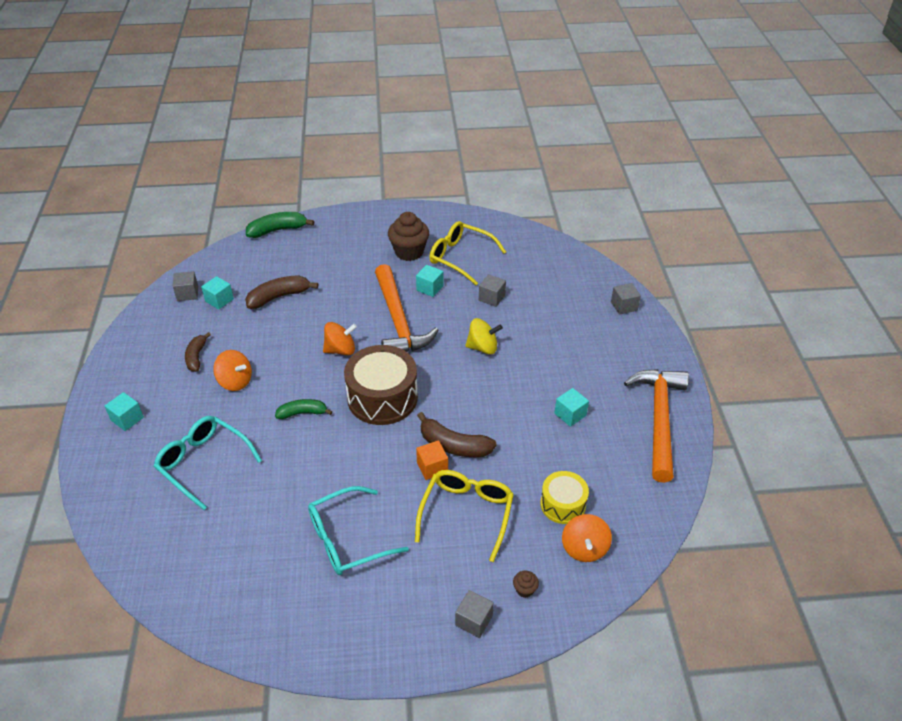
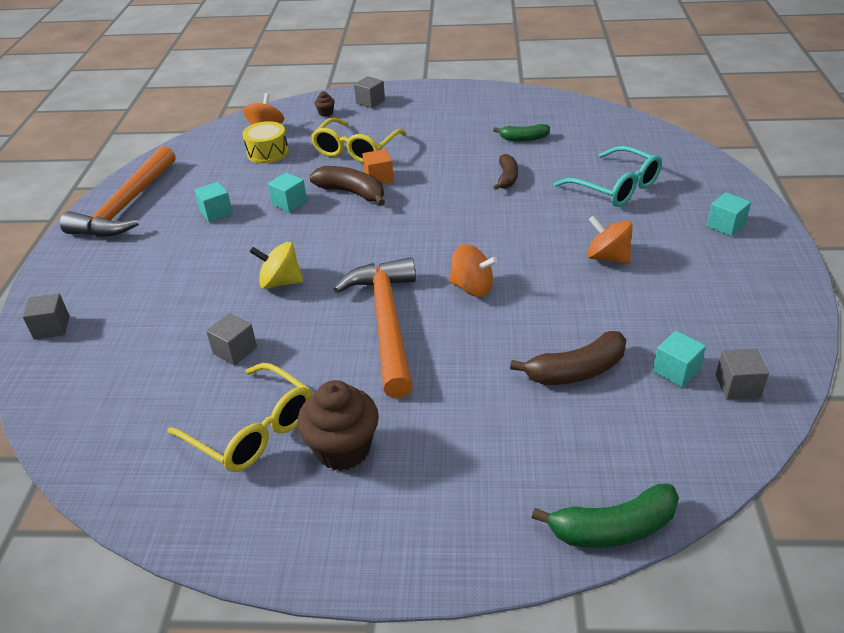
camera: 170 degrees left, 5 degrees down
(196, 357) = (673, 288): brown banana -> brown banana (507, 178)
(303, 413) = (516, 224): green banana -> green banana (523, 138)
(340, 350) = (472, 288): orange spinning top -> orange spinning top turned 150 degrees counterclockwise
(347, 539) = (465, 138): turquoise glasses -> none
(382, 398) = (421, 234): brown drum -> none
(430, 288) = (325, 372): turquoise cube -> turquoise cube (289, 203)

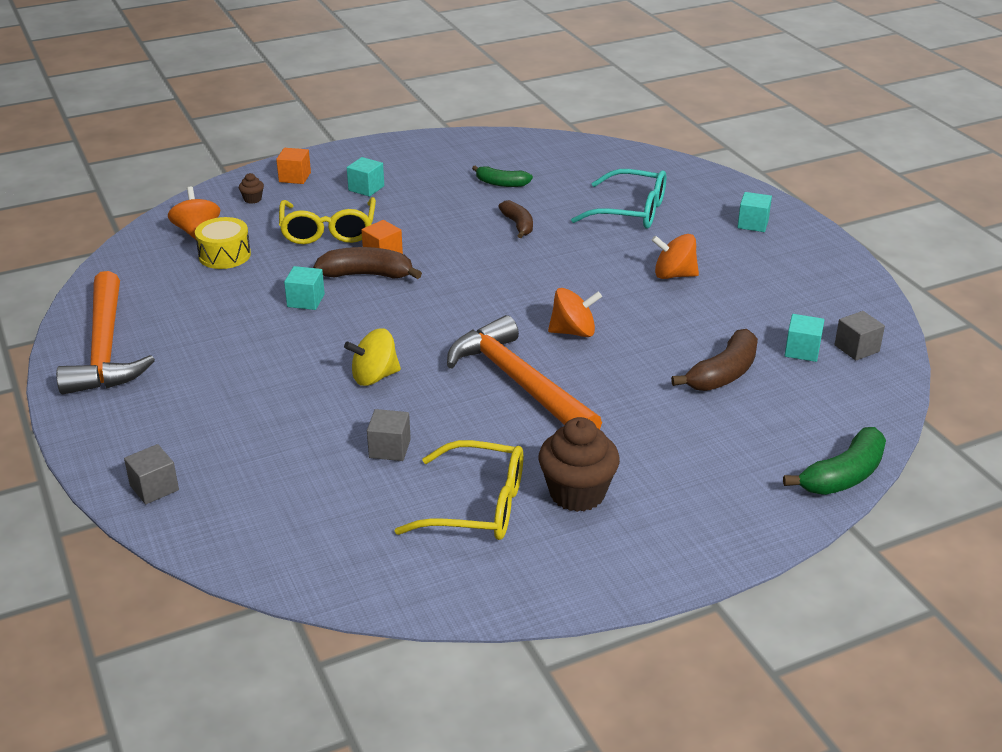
camera: 30 degrees left, 5 degrees down
(216, 212) = (228, 329): turquoise cube -> turquoise cube (366, 188)
(370, 102) = (295, 177): grey cube -> orange cube
(523, 138) = (501, 183): green banana -> green banana turned 45 degrees clockwise

